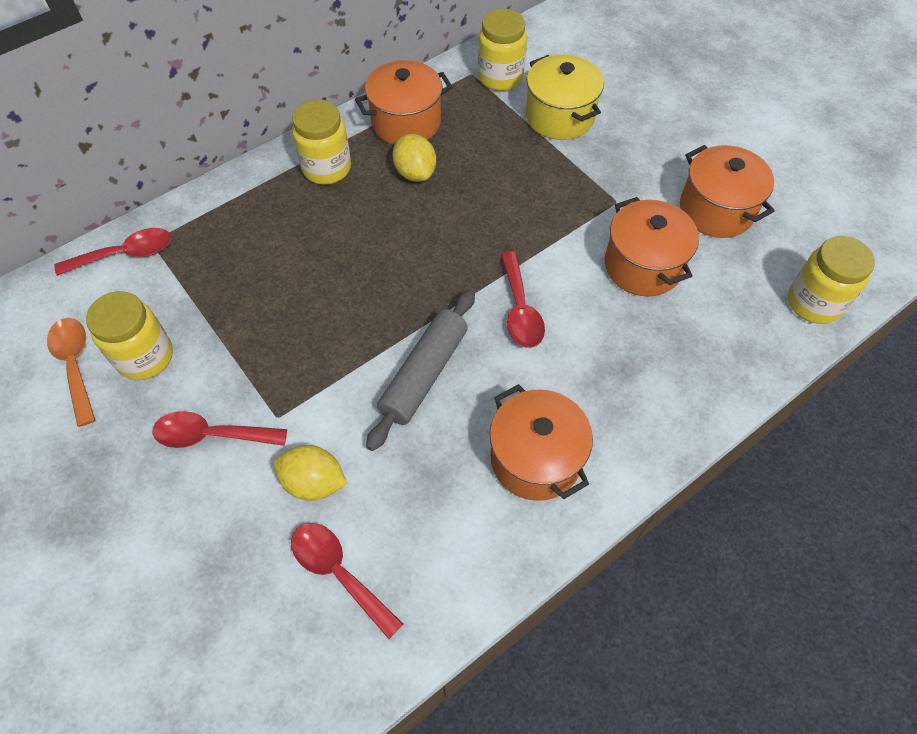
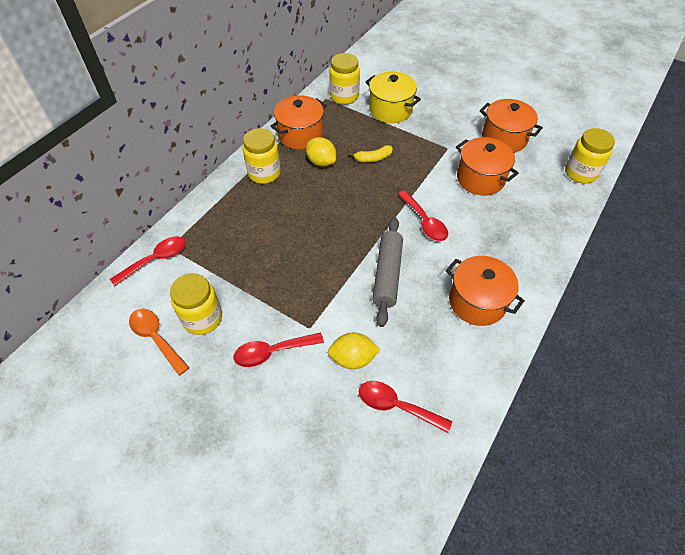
camera: 20 degrees left, 5 degrees down
(494, 188) = (373, 158): none -> yellow banana

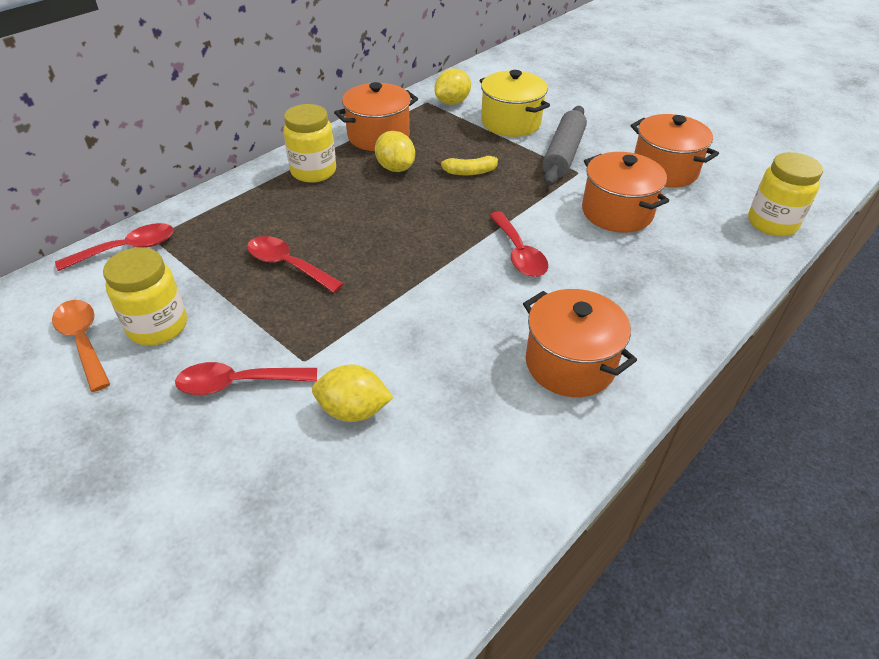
camera: 10 degrees right, 10 degrees down
(344, 96) = (452, 102): yellow jar -> yellow lemon
(387, 274) = (443, 310): grey rolling pin -> grey rolling pin (563, 154)
(396, 406) = (398, 487): red spoon -> red spoon (288, 265)

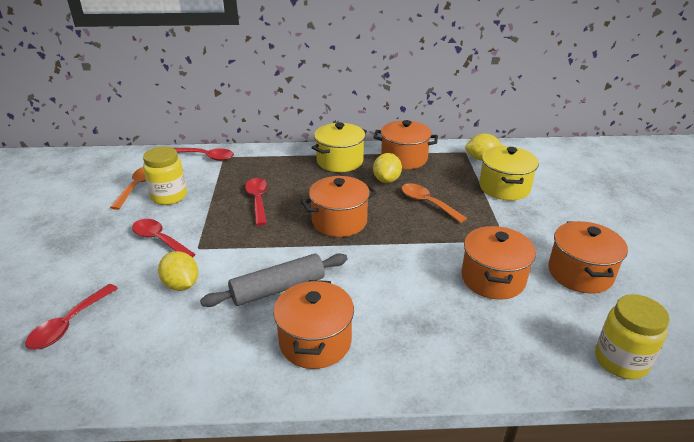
camera: 45 degrees right, 10 degrees down
(313, 171) = (340, 161): yellow jar -> yellow pot
(414, 237) = (339, 221): none -> orange pot
(468, 172) = (427, 203): yellow banana -> orange spoon
(518, 253) = (384, 264): red spoon -> red spoon (69, 324)
(563, 154) = (512, 224): grey rolling pin -> grey rolling pin (278, 289)

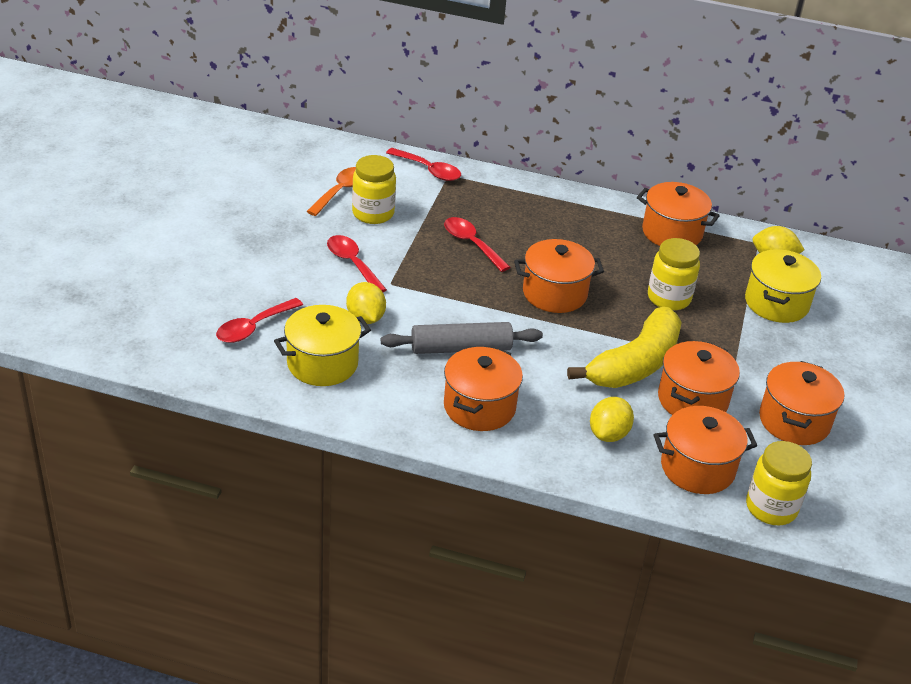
camera: 15 degrees right, 5 degrees up
(258, 200) = (471, 244): red spoon -> red spoon turned 45 degrees counterclockwise
(340, 161) = (588, 216): yellow pot -> yellow pot (322, 363)
(386, 180) = (635, 256): yellow lemon -> yellow lemon (608, 434)
(427, 203) = (669, 298): orange spoon -> yellow jar
(430, 261) = (635, 364): none -> yellow banana
(535, 341) = (697, 468): none -> orange pot

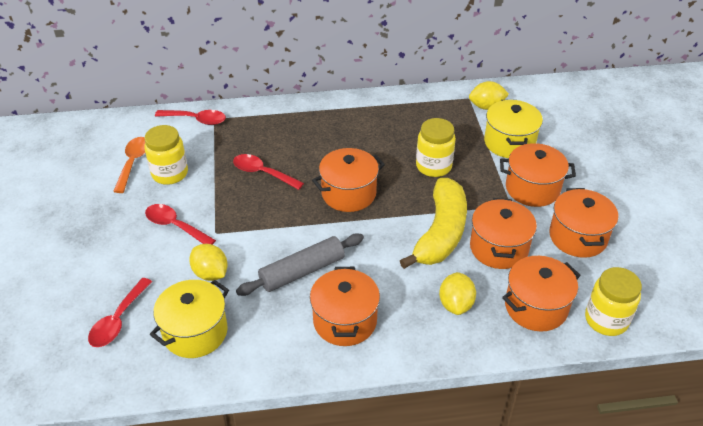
camera: 20 degrees left, 5 degrees up
(672, 233) = (405, 110): orange pot -> orange pot (532, 188)

